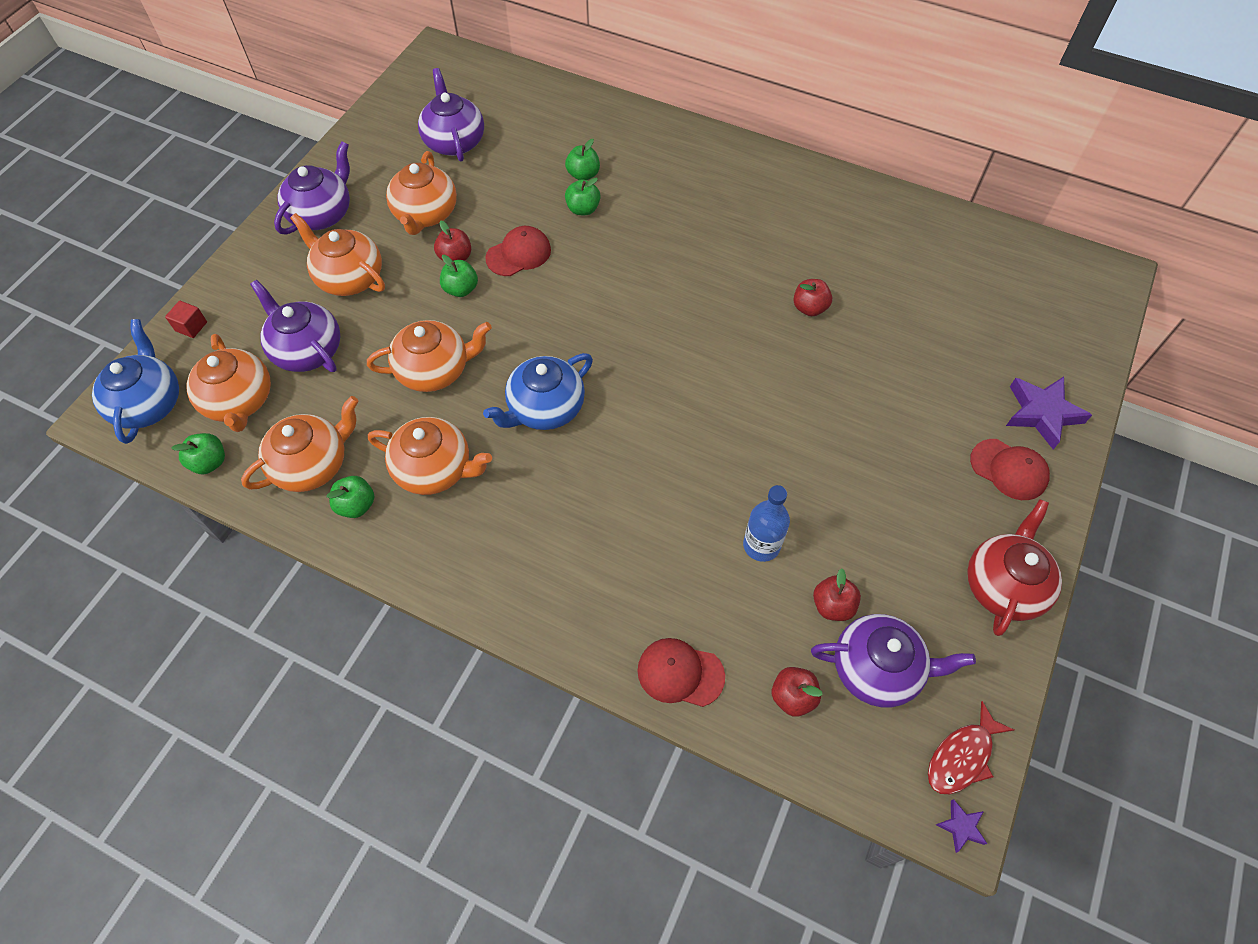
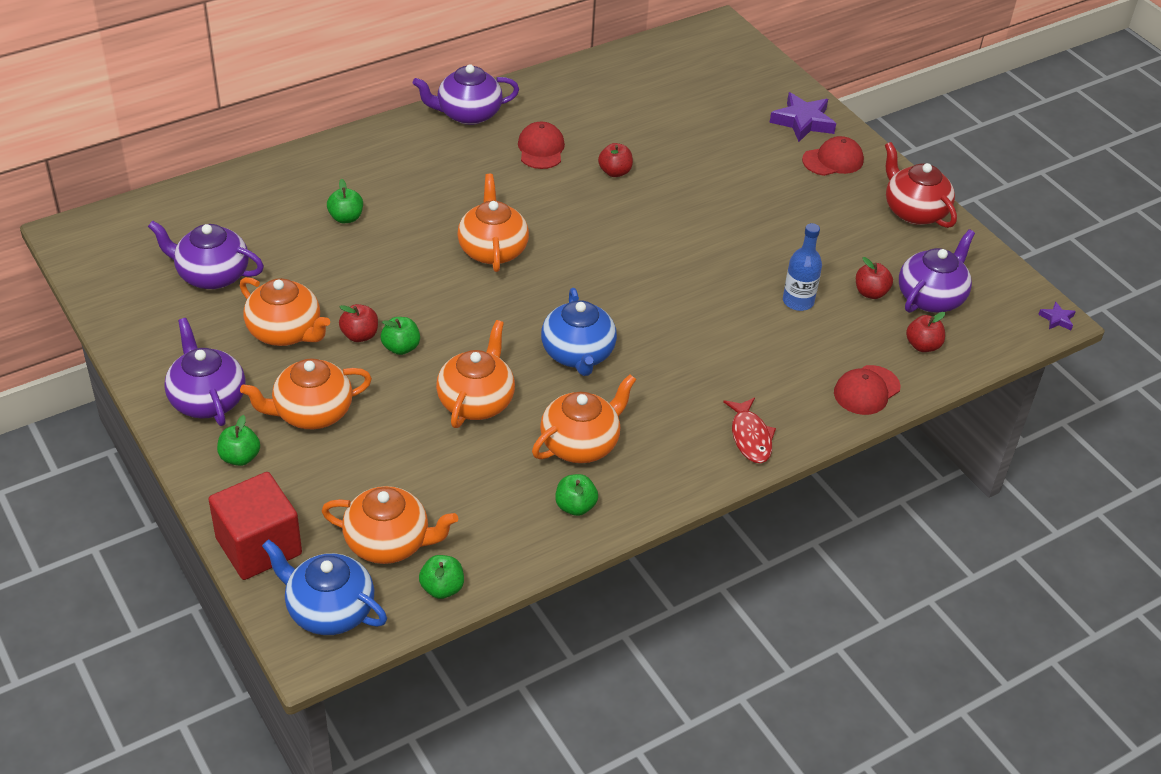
camera: 60 degrees left, 15 degrees down
(191, 326) = (259, 546): red cube -> red cube, size x2.45
(307, 350) = (372, 474): purple teapot -> purple teapot (468, 114)
(312, 464) = (507, 518): orange teapot -> orange teapot (492, 250)
(518, 254) = (397, 296): red cap -> red cap (541, 149)
(583, 209) = (386, 236): green apple -> green apple (240, 457)
(962, 756) = (1014, 294): red fish -> red fish (750, 437)

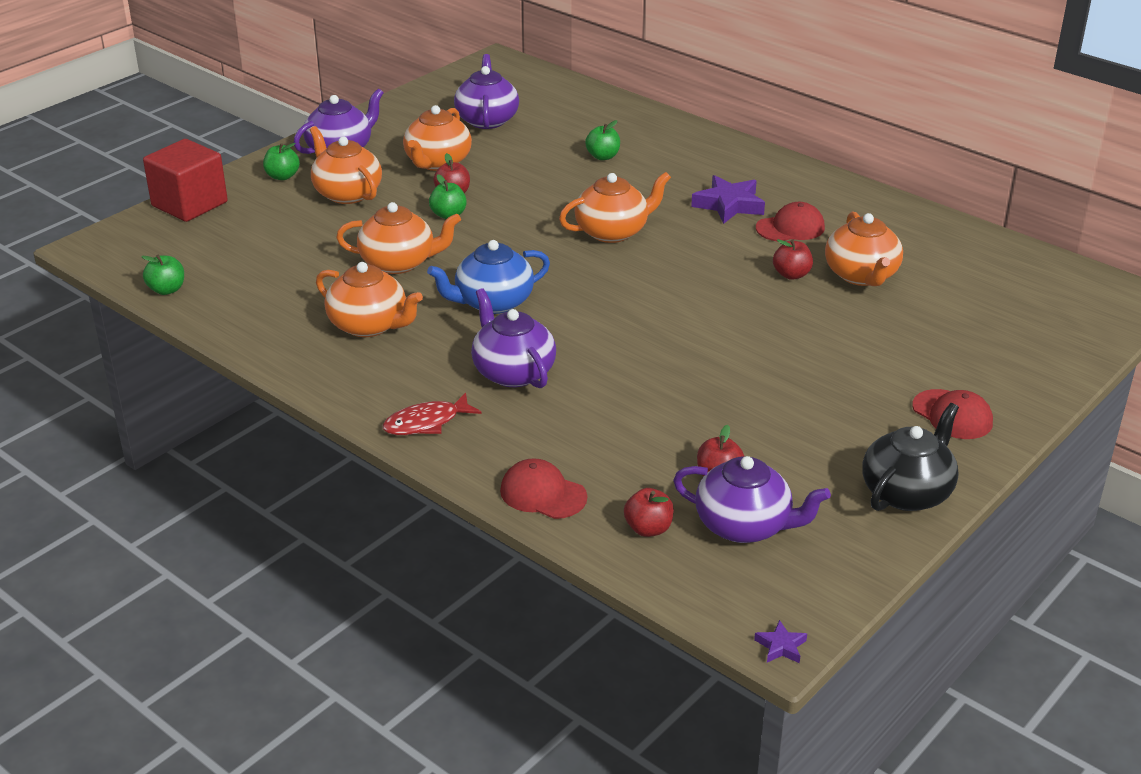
camera: 75 degrees right, 10 degrees down
(329, 610) = (130, 246): blue teapot -> none
(388, 543) = (211, 256): orange teapot -> orange teapot (861, 275)
(468, 114) = (808, 181): purple teapot -> purple teapot (513, 372)
(575, 506) = (286, 337): green apple -> none
(798, 301) = (665, 424): blue bottle -> none
(803, 122) = (1008, 382): purple star -> purple star (729, 205)
(914, 211) = (907, 492): red teapot -> black teapot

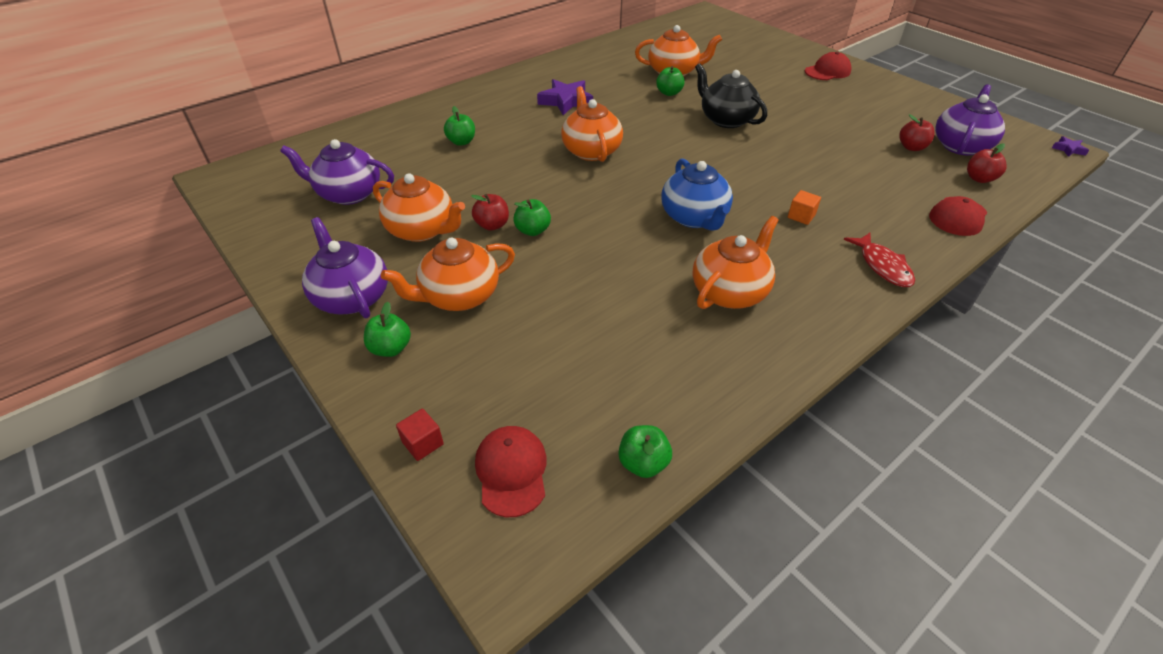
camera: 80 degrees left, 10 degrees up
(189, 204) = (423, 443): red cube -> red cube, size x0.41
(399, 263) = (616, 267): orange teapot -> none
(513, 372) = (801, 216): purple teapot -> orange cube
(790, 228) = (606, 85): red cap -> red cap (511, 471)
(791, 275) = (669, 93): red apple -> green apple
(907, 492) = (907, 94): black teapot -> black teapot (726, 119)

